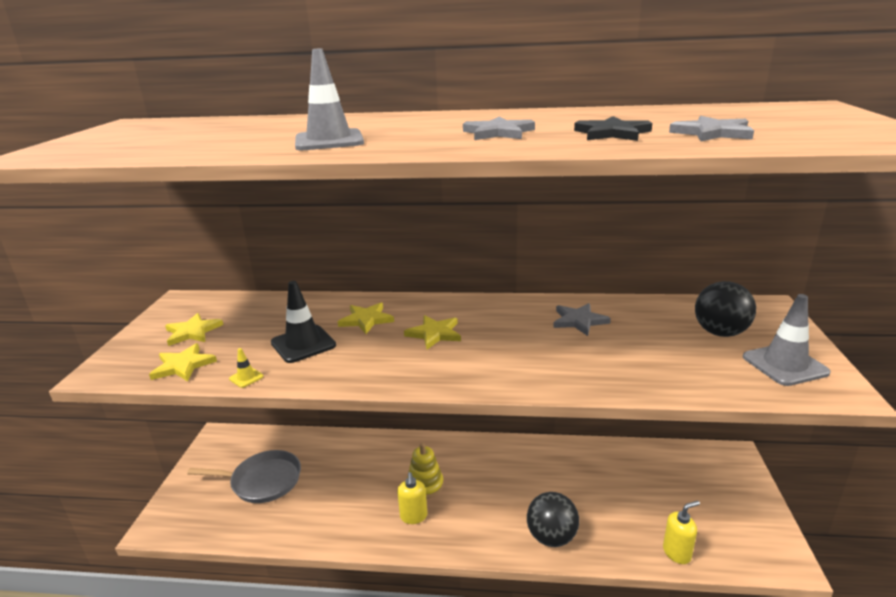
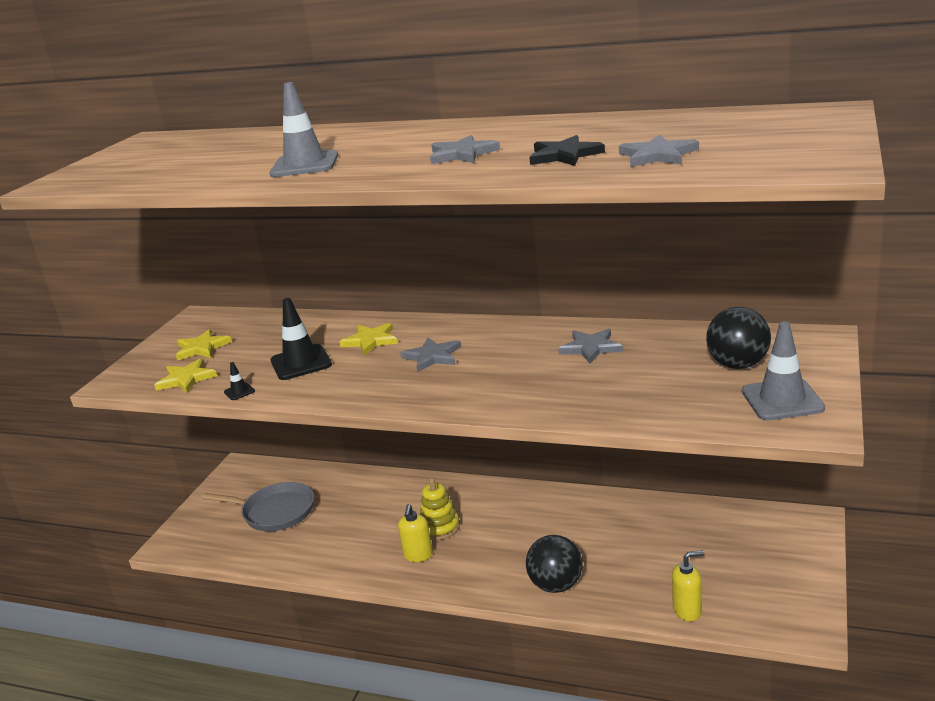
camera: 15 degrees right, 0 degrees up
(246, 377) = (239, 391): yellow traffic cone -> black traffic cone
(434, 334) = (432, 357): yellow star -> grey star

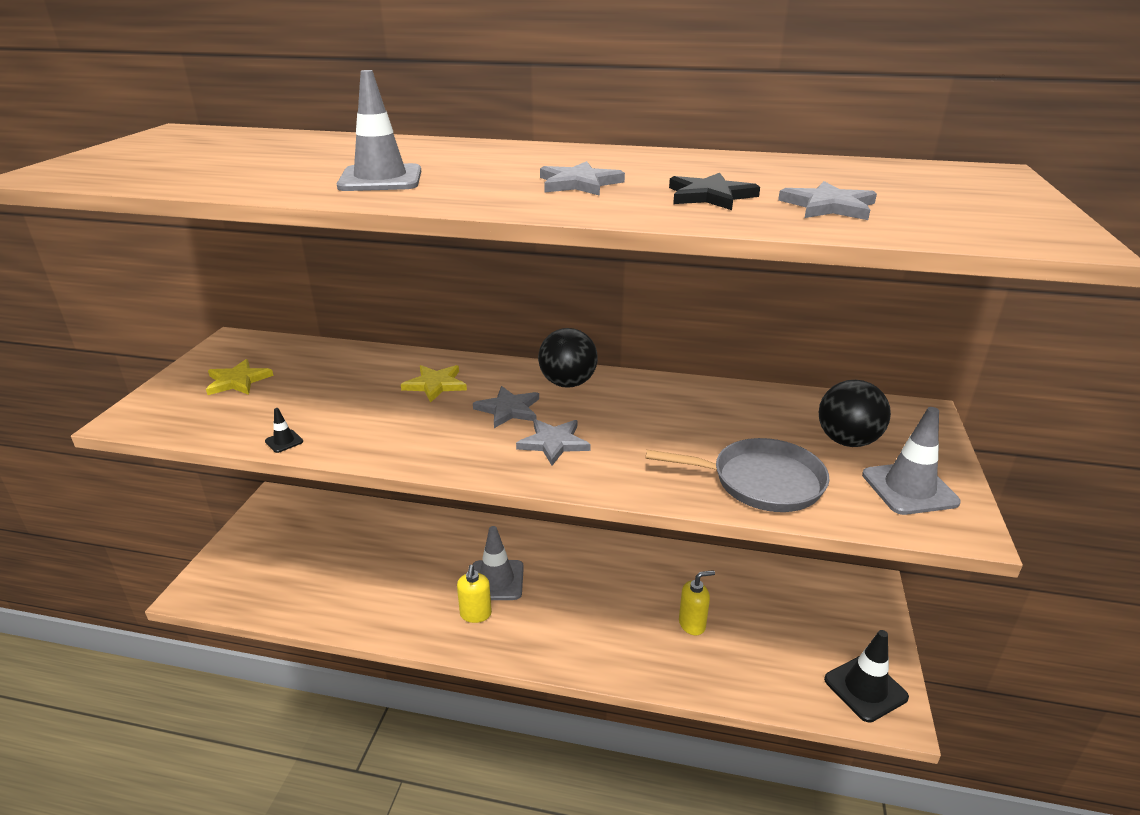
camera: 10 degrees left, 5 degrees up
(186, 379) = (219, 420): yellow star -> none
(275, 512) = (315, 555): grey pan -> grey pan (761, 482)
(301, 363) = (356, 407): black traffic cone -> black traffic cone (865, 688)
(439, 527) = (496, 580): yellow stacking toy -> grey traffic cone
(556, 585) = (627, 655): black ball -> black ball (568, 383)
(591, 348) = (683, 410): grey star -> grey star (554, 443)
(687, 610) = (768, 690): yellow soap dispenser -> yellow soap dispenser (692, 624)

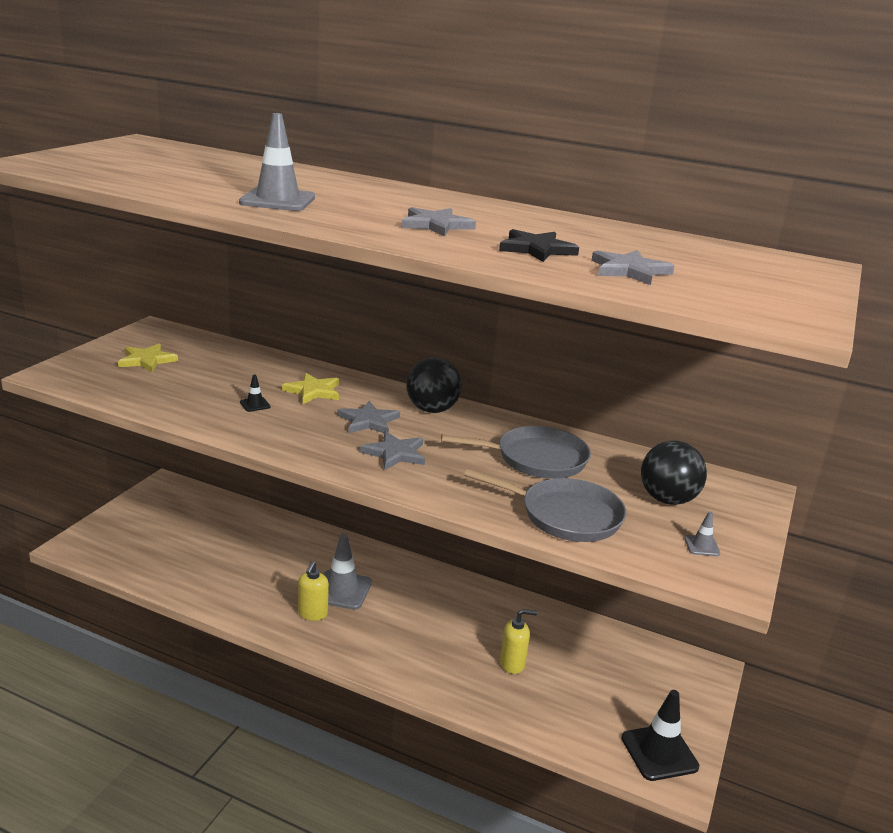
camera: 10 degrees right, 5 degrees down
(284, 441) = (167, 412): black traffic cone -> black traffic cone (255, 404)
(699, 420) = (536, 459): none -> grey pan
(909, 488) = (702, 546): grey traffic cone -> grey traffic cone, size x0.45

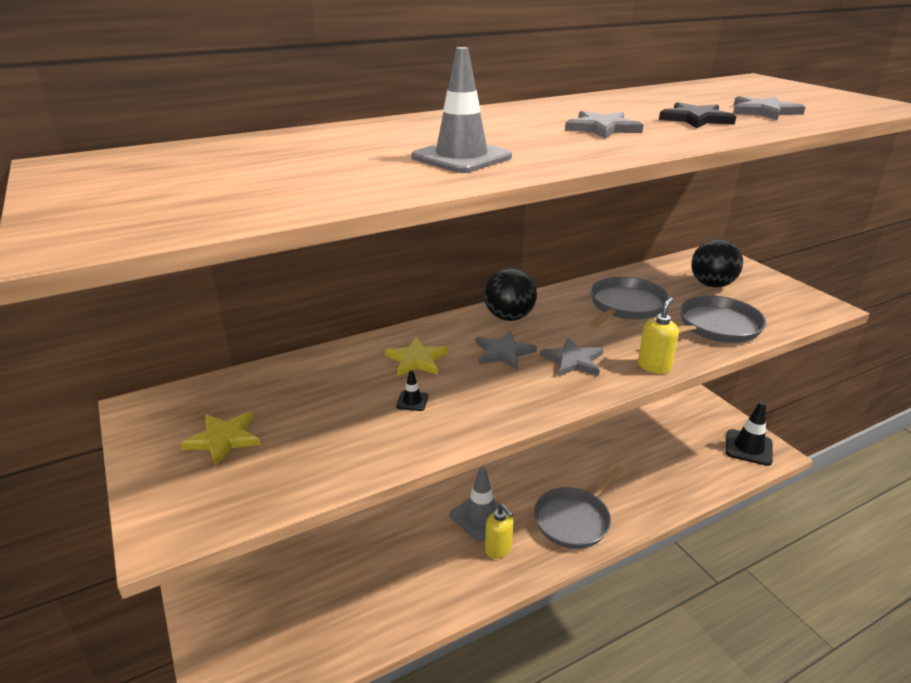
camera: 50 degrees left, 5 degrees up
(393, 647) = (574, 520): none -> grey pan
(512, 664) = (631, 467): yellow soap dispenser -> yellow soap dispenser (654, 366)
(702, 546) = (776, 297): grey traffic cone -> none

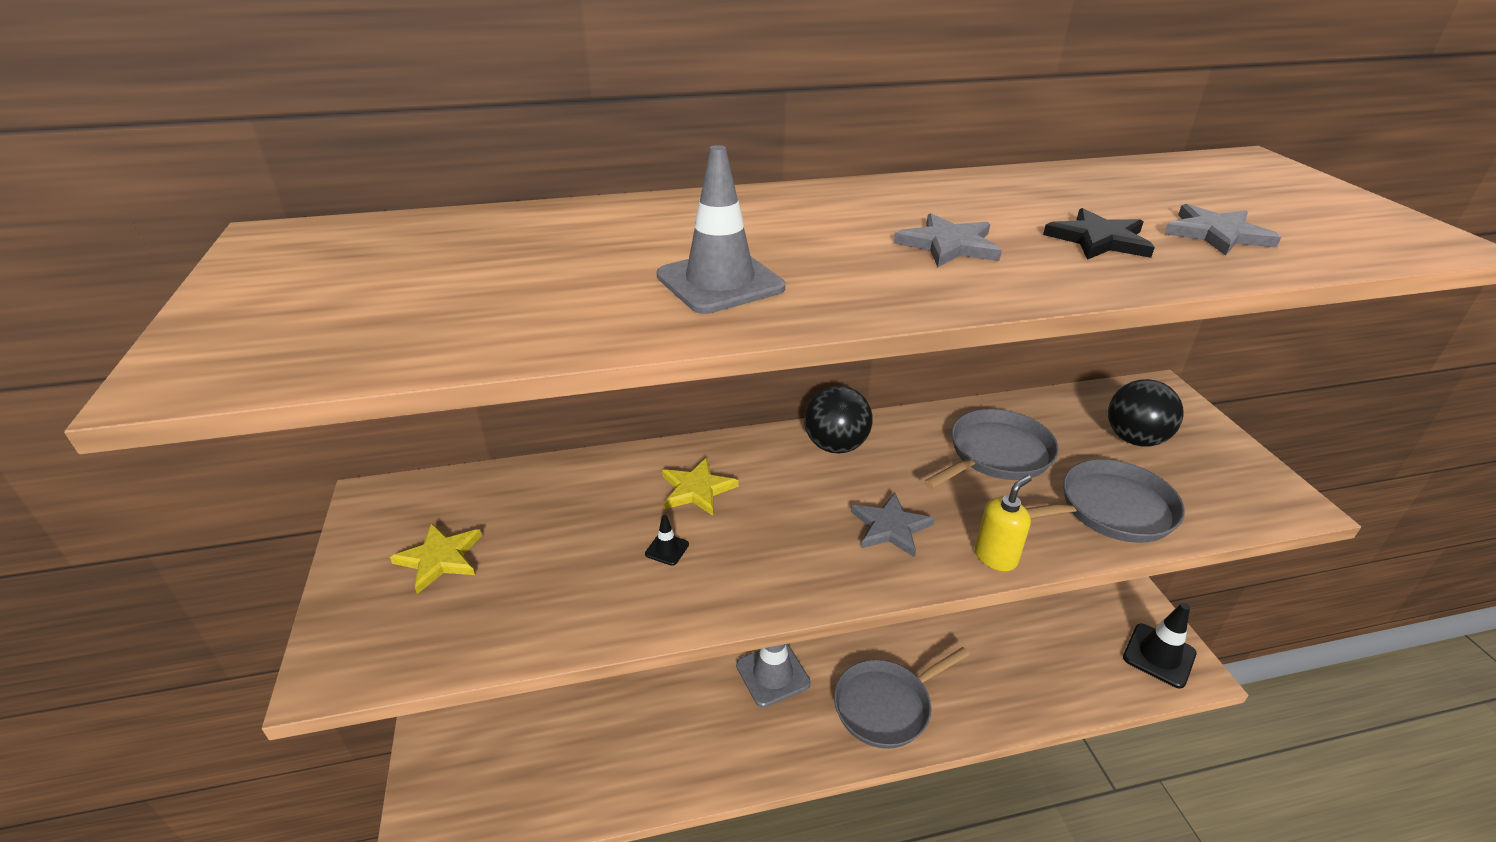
camera: 15 degrees right, 5 degrees up
(498, 549) = (779, 723): yellow soap dispenser -> none
(503, 352) = (806, 498): grey star -> none

